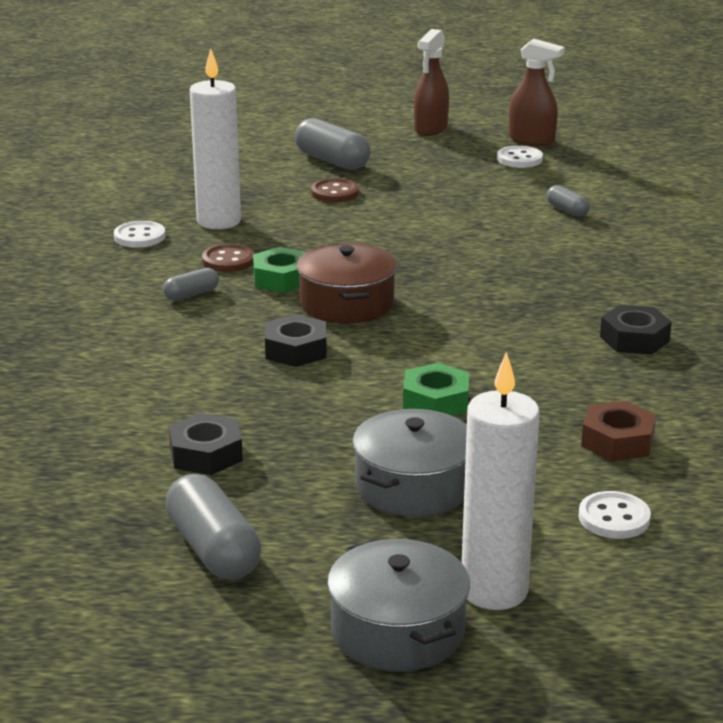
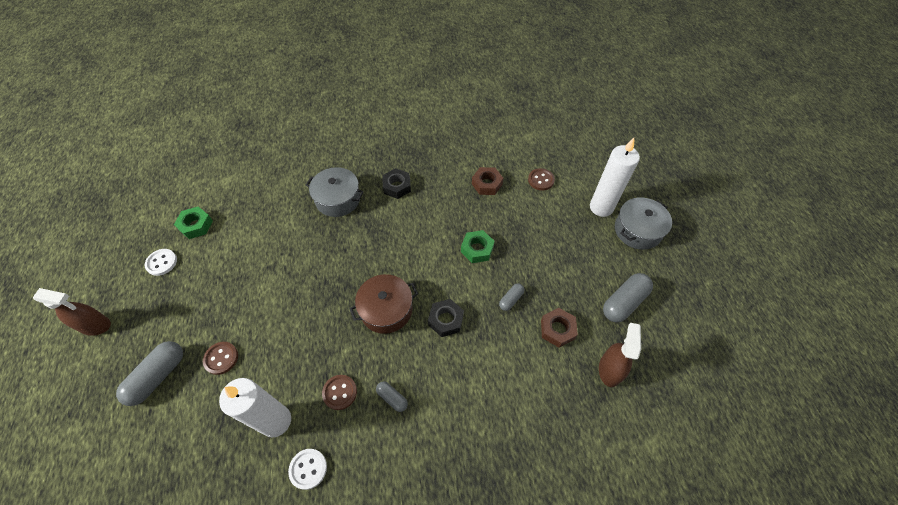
camera: 105 degrees left, 30 degrees up
(206, 454) = (557, 329): black nut -> brown nut
(281, 279) = (361, 352): green nut -> green nut (196, 225)
(413, 486) = (547, 244): grey pot -> grey pot (338, 199)
(532, 140) = (127, 261): brown spray bottle -> brown spray bottle (610, 369)
(567, 210) = (246, 228): grey capsule -> grey capsule (511, 299)
(614, 518) = (541, 180): white button -> brown button

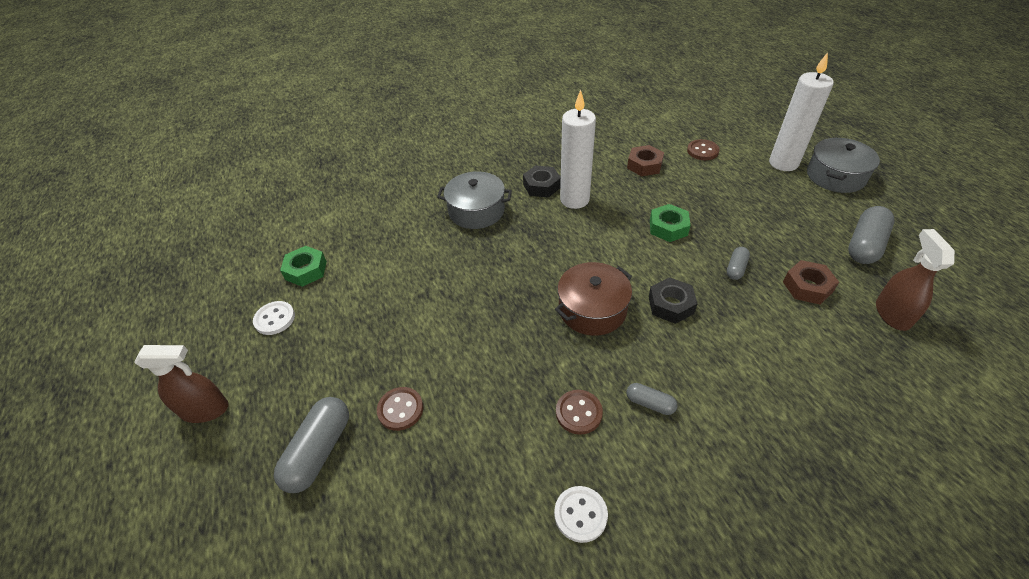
camera: 10 degrees left, 10 degrees down
(276, 421) = (508, 466): white candle -> white candle (574, 200)

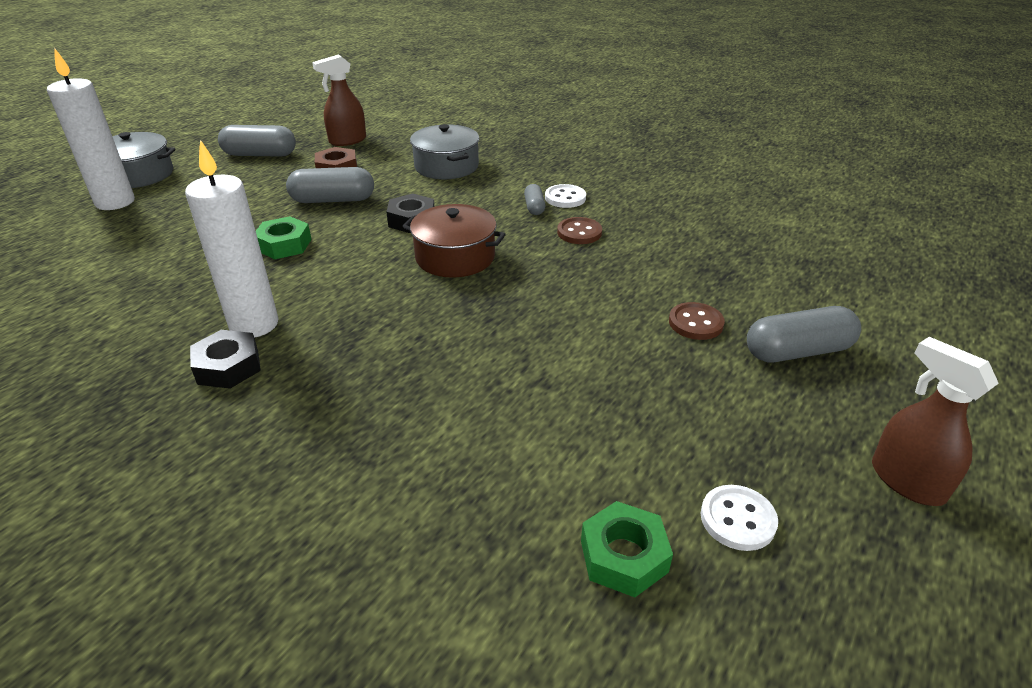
camera: 125 degrees left, 10 degrees down
(476, 211) = (329, 412): grey pot -> grey pot (446, 166)
(580, 514) = (655, 211): white button -> white button (565, 198)
(644, 165) = (139, 290): brown nut -> none
(702, 151) = (90, 255): brown button -> none
(736, 268) = (333, 200): grey capsule -> grey capsule, size x1.88

